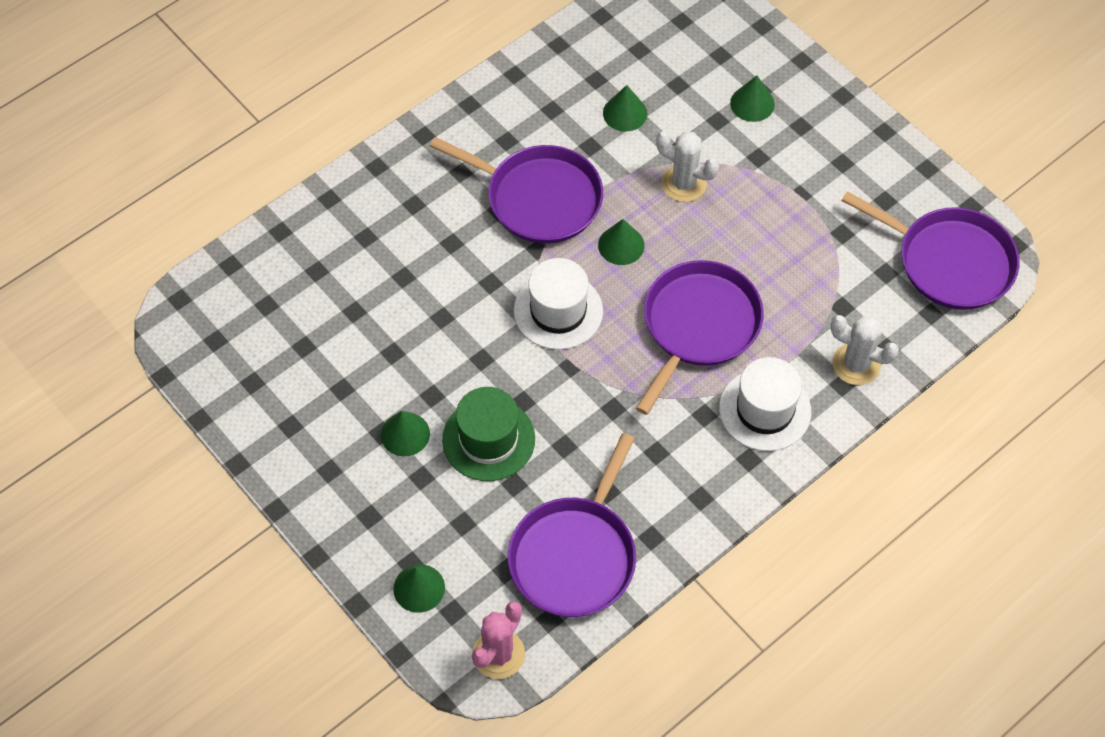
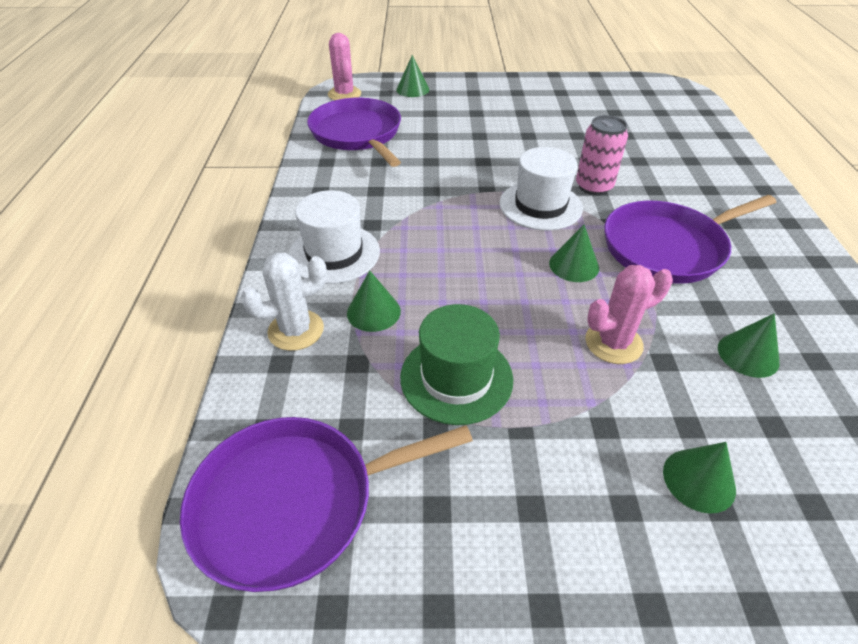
camera: 130 degrees right, 15 degrees down
(405, 434) = (512, 118): green cone -> green cone (373, 312)
(488, 288) = (593, 187): none -> pink can
(488, 439) = (472, 140): green hat -> green hat (456, 378)
(683, 183) = (613, 343): white cactus -> pink cactus
(698, 326) = (447, 263): purple pan -> none

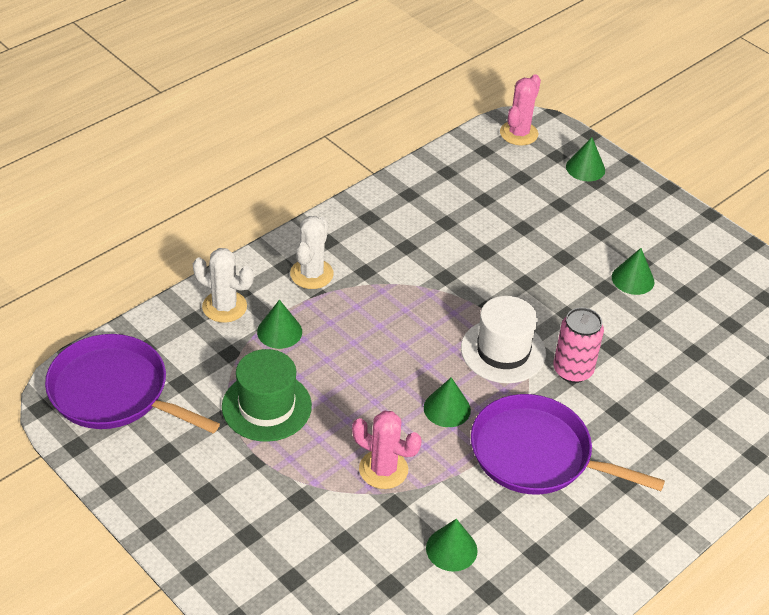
camera: 45 degrees right, 0 degrees up
(334, 253) = (311, 274): white hat -> white cactus
(357, 134) = (468, 184): purple pan -> none
(699, 480) = (303, 561): green cone -> green cone (633, 279)

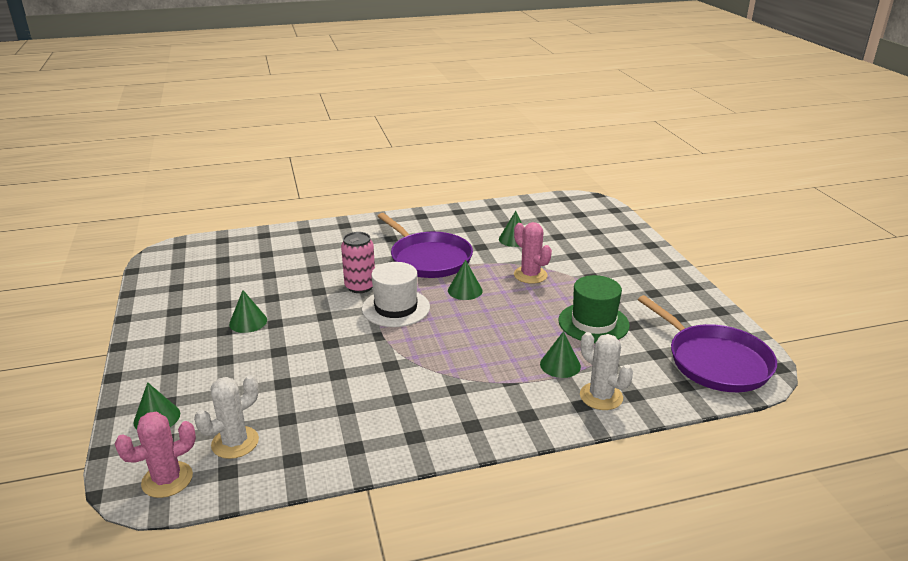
camera: 150 degrees left, 15 degrees down
(311, 274) = (506, 400): white cactus -> white cactus (235, 442)

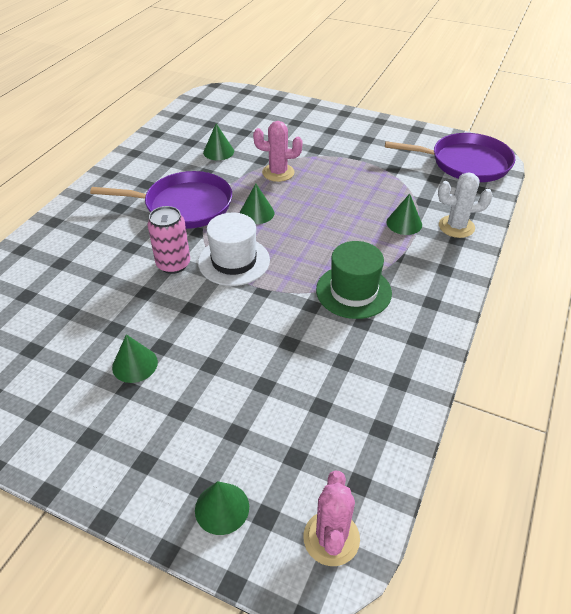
camera: 50 degrees left, 15 degrees up
(235, 442) = (321, 459): white cactus -> none
(593, 323) = (372, 181): green hat -> green hat (353, 291)

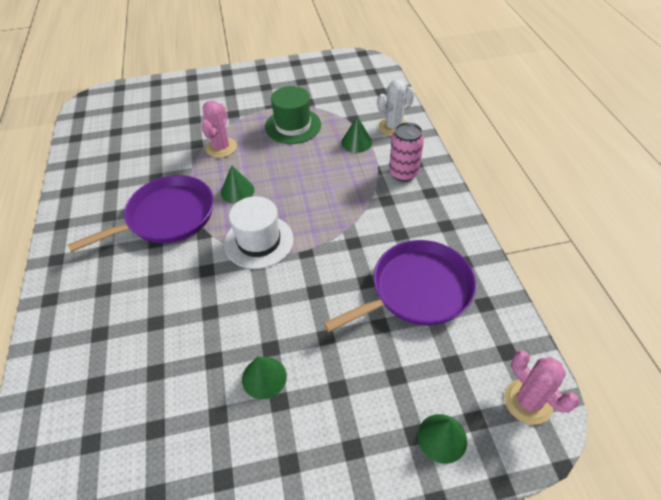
camera: 35 degrees left, 5 degrees up
(173, 264) = (210, 273): pink can -> pink can (403, 173)
(218, 152) = (150, 153): green cone -> none
(278, 173) = (221, 148): pink cactus -> pink cactus turned 45 degrees counterclockwise
(353, 291) = (372, 214): green hat -> green hat (293, 126)
(465, 163) = (355, 75): purple pan -> purple pan (416, 290)

